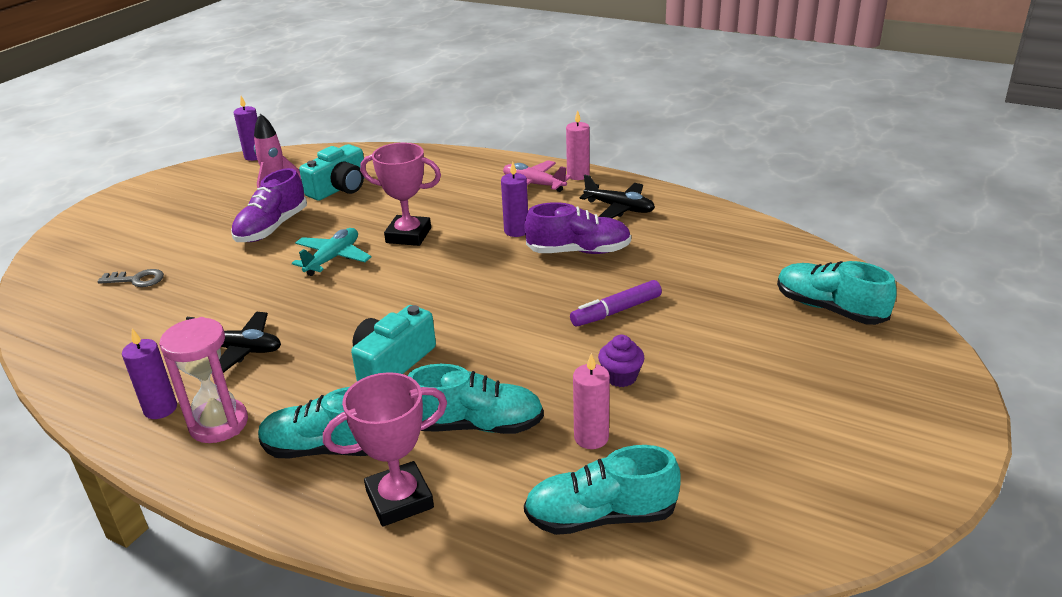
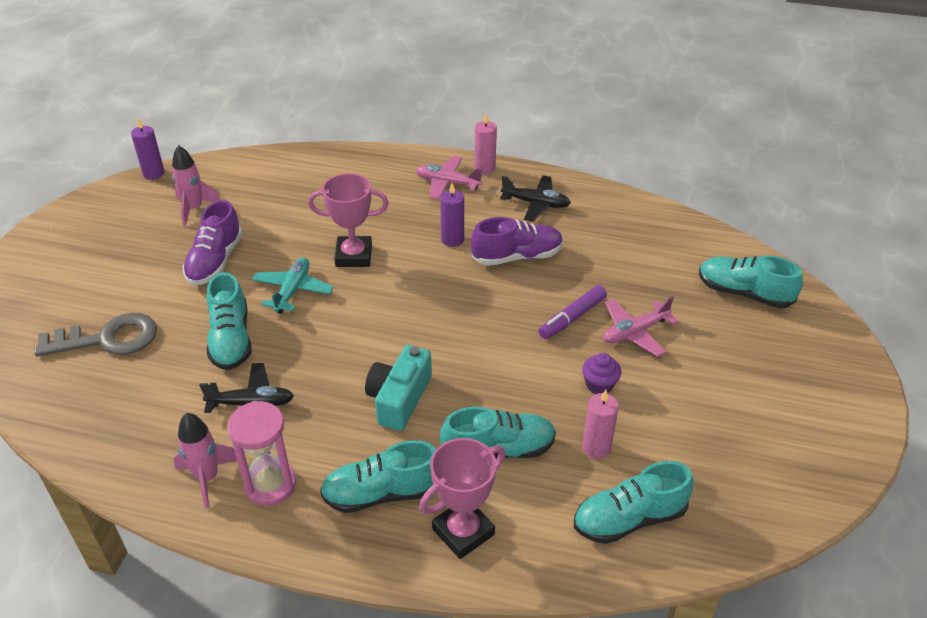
camera: 15 degrees left, 10 degrees up
(137, 280) = (107, 339): grey key -> grey key, size x1.86
(160, 409) = (207, 478): purple candle -> pink rocket
(251, 292) = (231, 339): none -> turquoise shoe
(339, 188) = (261, 206): turquoise camera -> none
(683, 332) = (635, 332): none -> pink plane

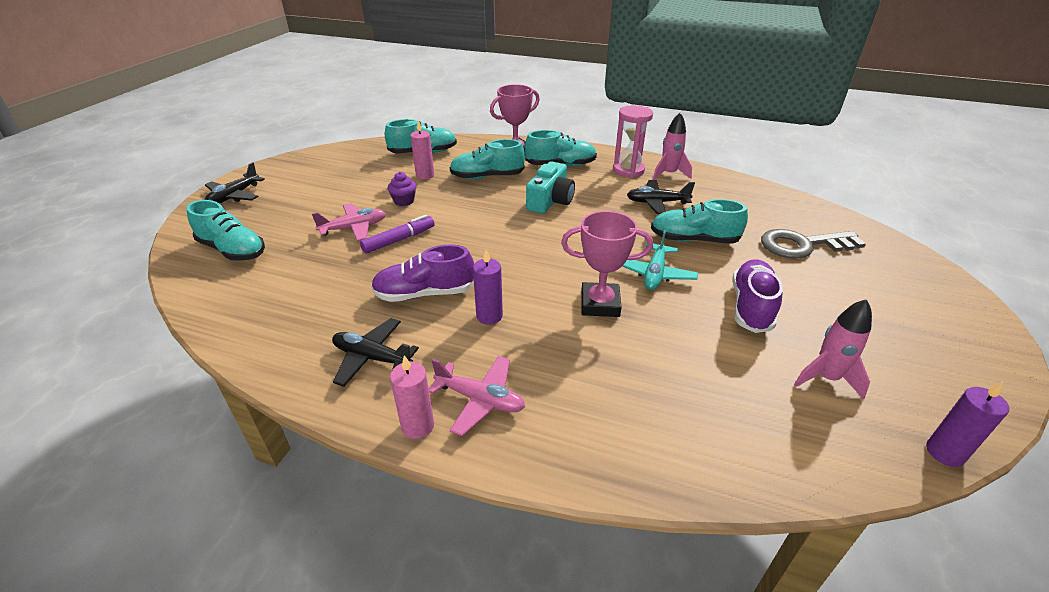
camera: 175 degrees left, 5 degrees down
(231, 339) = (693, 239): turquoise shoe -> turquoise shoe turned 75 degrees counterclockwise
(834, 379) = (234, 196): none -> black plane

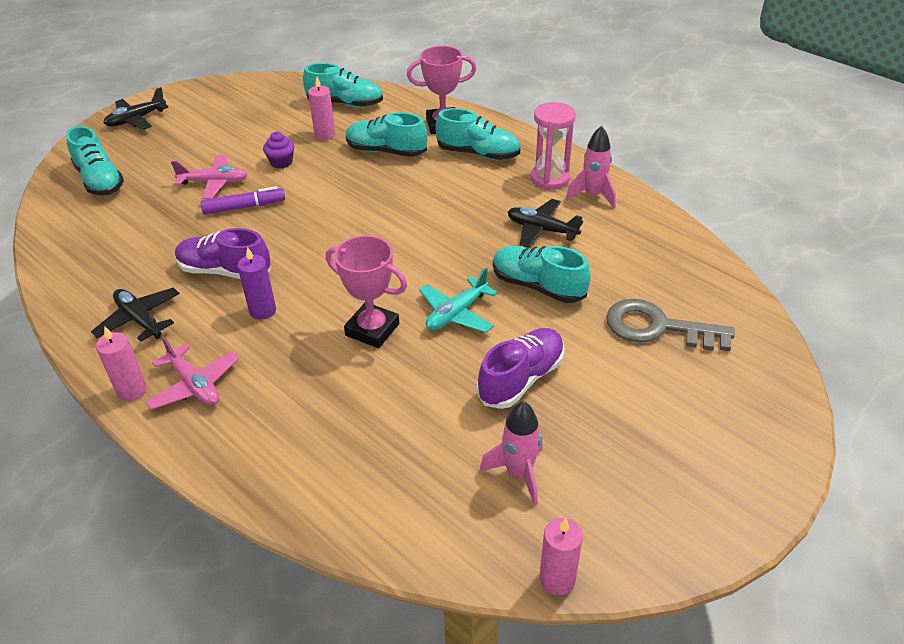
camera: 25 degrees right, 5 degrees up
(550, 201) = (426, 198): turquoise camera -> none
(945, 452) = (557, 579): purple candle -> pink candle

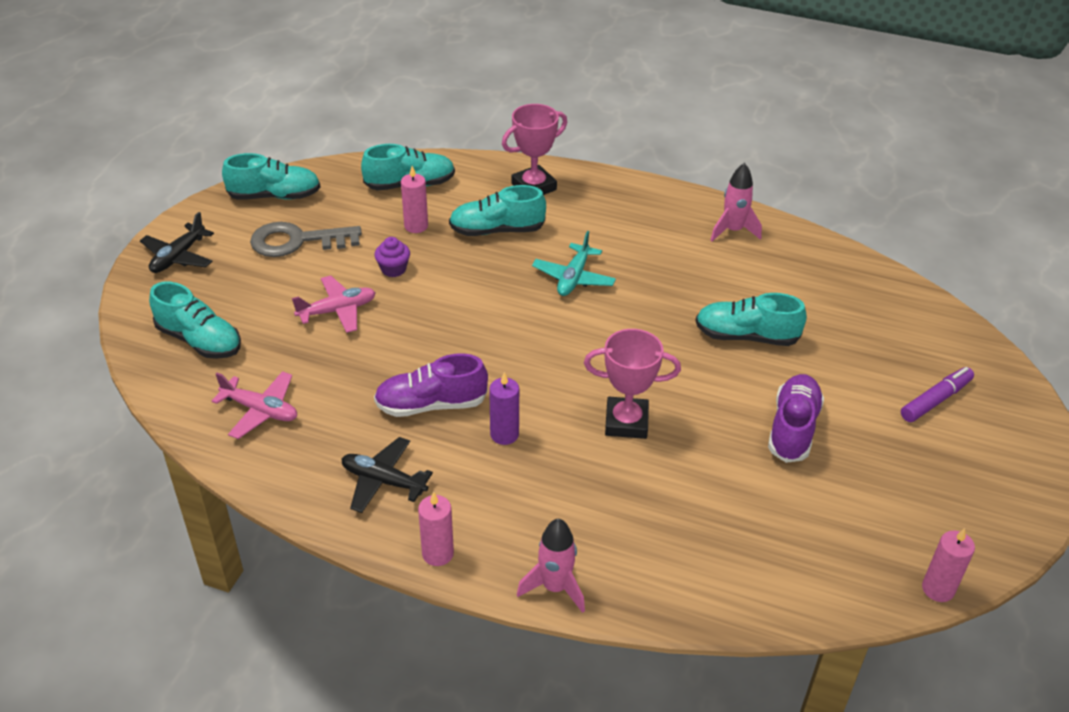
camera: 25 degrees left, 0 degrees up
(194, 385) = (497, 528): pink plane -> pink plane (260, 410)
(244, 207) = (394, 330): purple marker -> purple marker (935, 400)
(456, 313) = (692, 384): turquoise plane -> turquoise plane (573, 278)
(478, 154) = (593, 211): turquoise shoe -> turquoise shoe (275, 196)
(518, 473) = (849, 513): pink rocket -> pink rocket (555, 587)
(542, 230) = (710, 278): black plane -> none
(549, 179) = (681, 223): pink hourglass -> none
(658, 327) = (874, 347): grey key -> grey key (297, 241)

